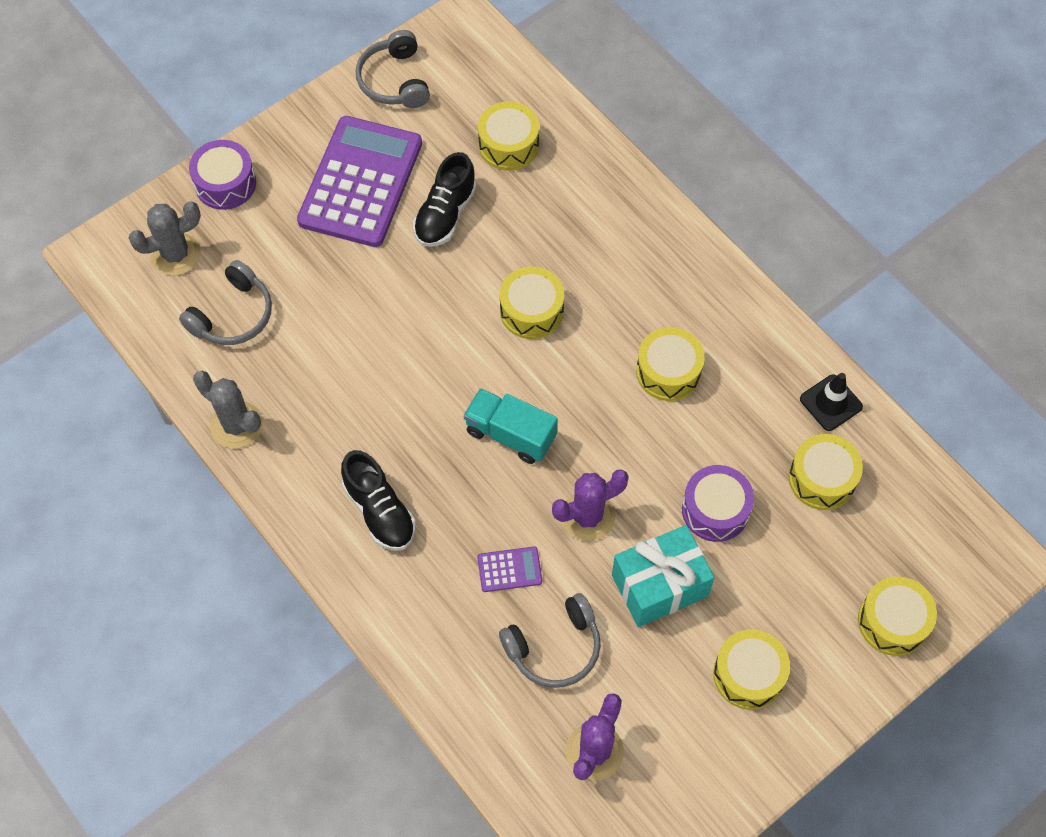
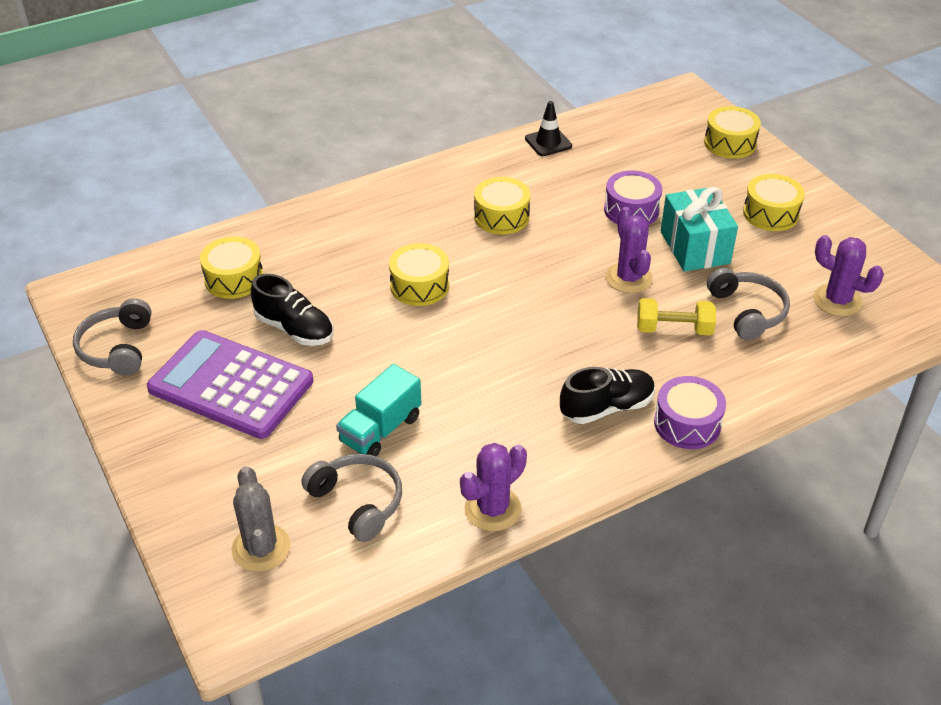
camera: 80 degrees left, 20 degrees down
(225, 183) = (184, 496): purple drum -> purple drum (687, 424)
(236, 425) = (493, 509): grey cactus -> purple cactus
(394, 81) = (117, 348): grey headphones -> grey headphones turned 90 degrees clockwise
(509, 569) = (674, 329): purple calculator -> yellow dumbbell
(510, 434) = (542, 313): turquoise truck -> turquoise truck (380, 430)
(822, 479) = (612, 156): yellow drum -> none

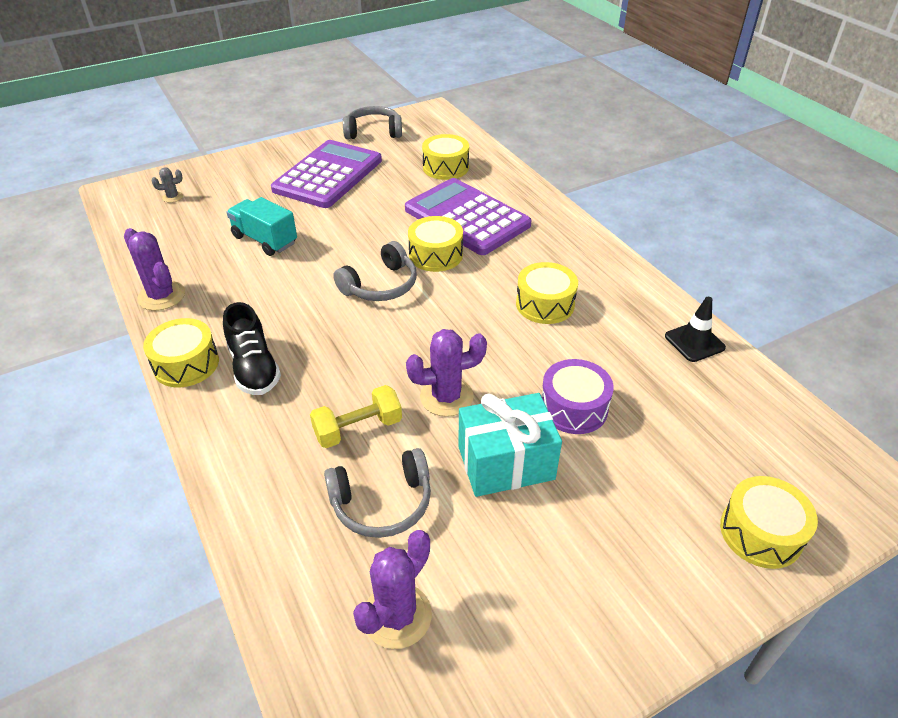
camera: 90 degrees right, 0 degrees up
(261, 548) = (172, 197): grey cactus -> grey cactus, size x0.51
(294, 329) = (385, 196): black shoe -> none
(349, 263) = (467, 217): none -> purple calculator
(358, 502) = (196, 233): grey headphones -> grey headphones (381, 285)
(674, 329) = (358, 429): yellow dumbbell -> yellow dumbbell turned 60 degrees clockwise
(687, 424) = (215, 426): purple drum -> none
(770, 214) = (591, 561): yellow drum -> yellow drum (186, 364)

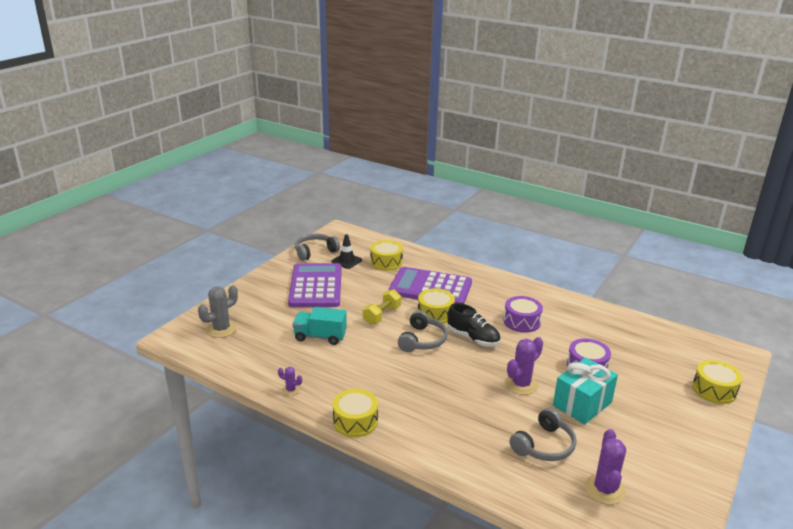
camera: 30 degrees left, 15 degrees down
(161, 296) = (291, 390): purple cactus -> purple cactus, size x0.51
(172, 197) = (221, 329): grey cactus -> grey cactus, size x1.94
(254, 368) = (399, 408): black shoe -> black shoe (473, 338)
(358, 429) = (493, 416): yellow dumbbell -> yellow dumbbell (382, 315)
(545, 304) = (521, 322): yellow drum -> purple drum
(694, 342) = (610, 317): black traffic cone -> black traffic cone (346, 261)

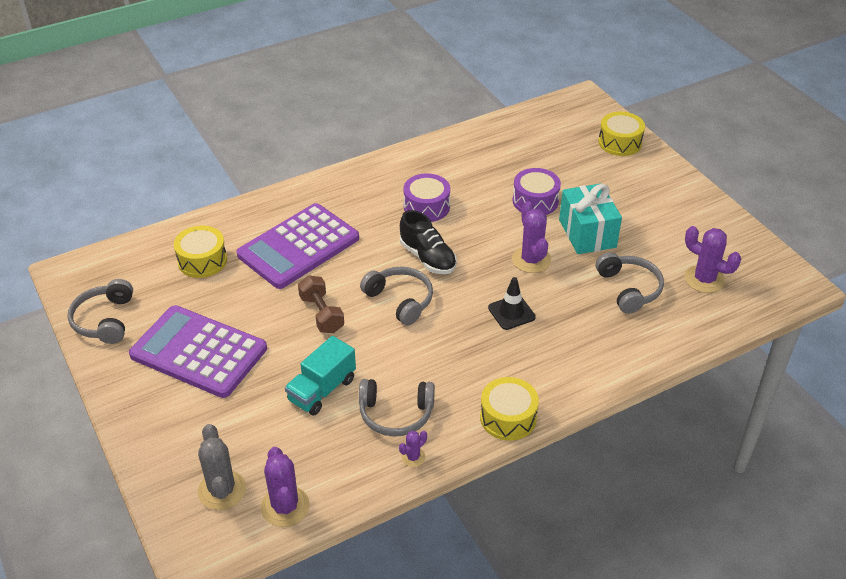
camera: 60 degrees left, 15 degrees up
(222, 354) = (285, 506): none -> purple cactus
(322, 371) = (396, 414): none -> grey headphones
(346, 261) = (162, 297): black traffic cone -> black traffic cone (511, 312)
(382, 315) = (321, 314): yellow dumbbell -> brown dumbbell
(435, 314) = (357, 267): yellow drum -> none
(473, 338) = (427, 258): black shoe -> black shoe turned 75 degrees clockwise

